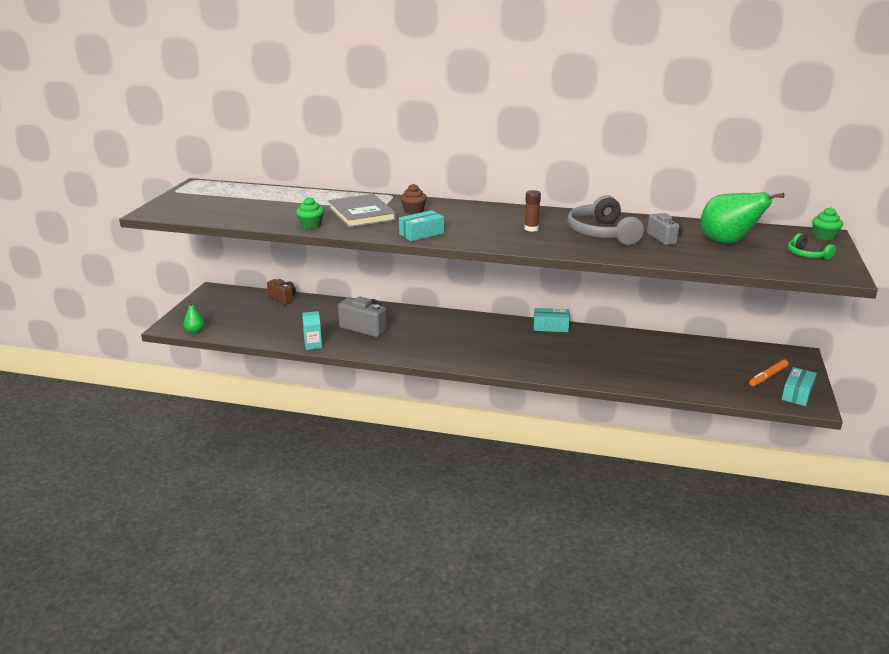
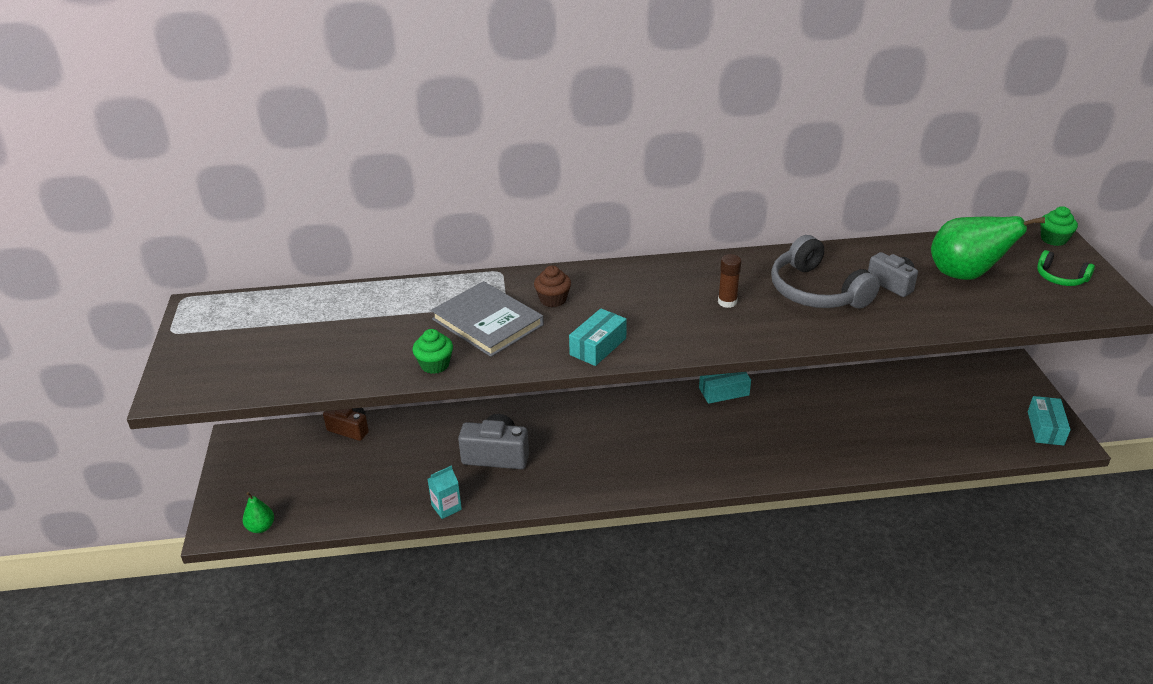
camera: 20 degrees left, 10 degrees up
(768, 376) = (1002, 409): orange marker -> none

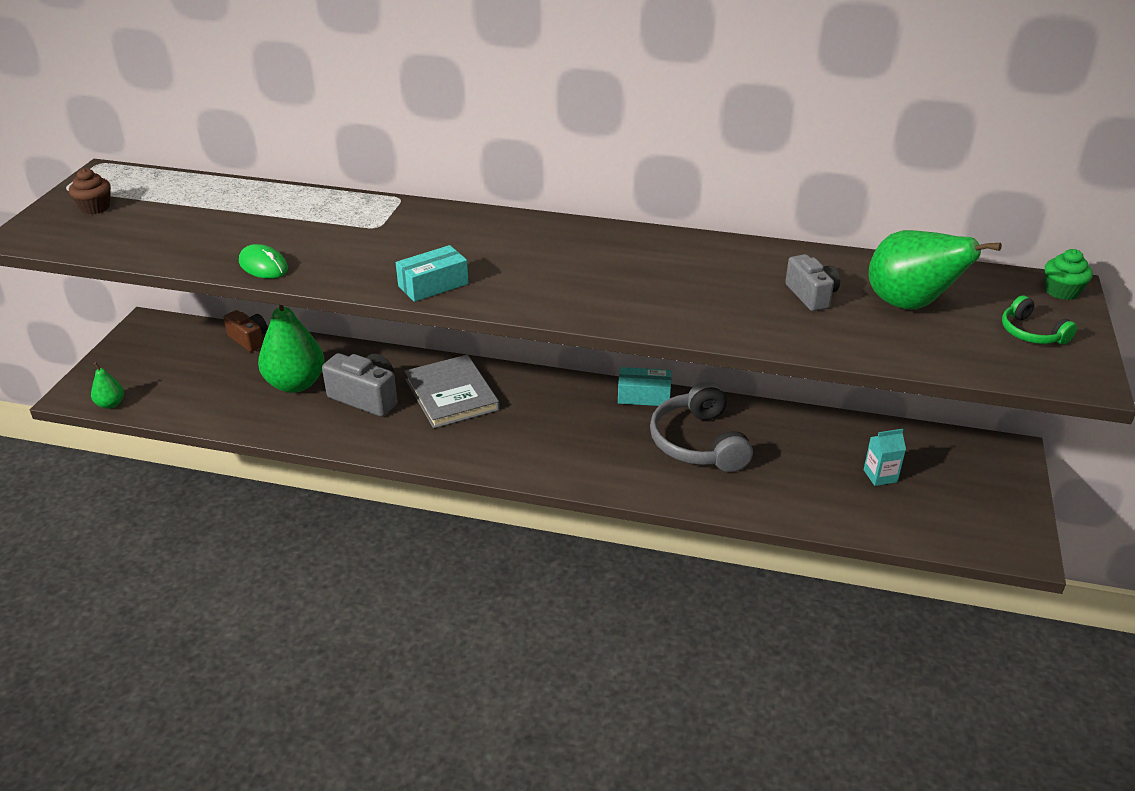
camera: 20 degrees right, 0 degrees up
(424, 460) = (295, 384): none -> green pear
(435, 365) = (263, 266): green cupcake -> green mouse
(446, 507) = (284, 432): turquoise carton -> turquoise carton (880, 476)
(487, 322) = (347, 240): grey book -> grey book (451, 394)
(553, 299) = (428, 233): brown cupcake -> brown cupcake (95, 207)
(727, 302) = (606, 273): brown glue stick -> none
(816, 291) = (715, 284): grey headphones -> grey headphones (698, 442)
(1045, 428) = (1002, 529): turquoise box -> none

